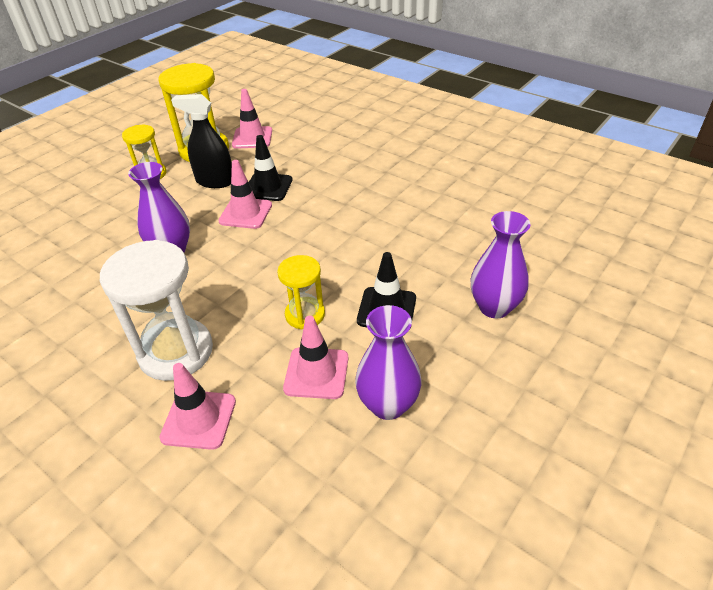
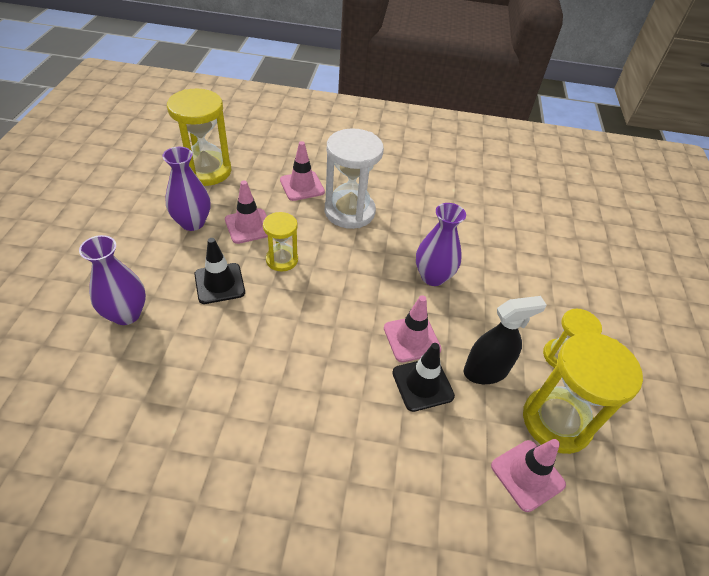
camera: 145 degrees right, 5 degrees up
(324, 515) = (206, 171): none -> yellow hourglass

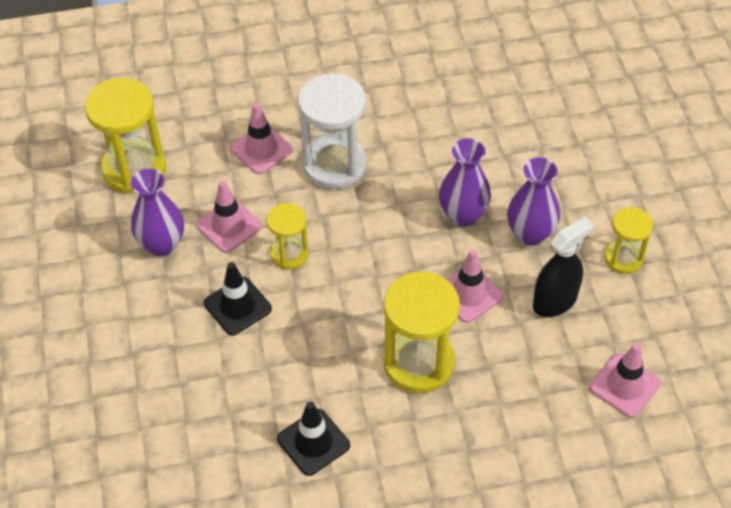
camera: 15 degrees left, 5 degrees up
(126, 314) = (160, 375): purple vase -> purple vase (530, 234)
(422, 384) = (498, 337): black traffic cone -> black traffic cone (313, 442)
(556, 421) = (637, 326): yellow hourglass -> yellow hourglass (418, 363)

